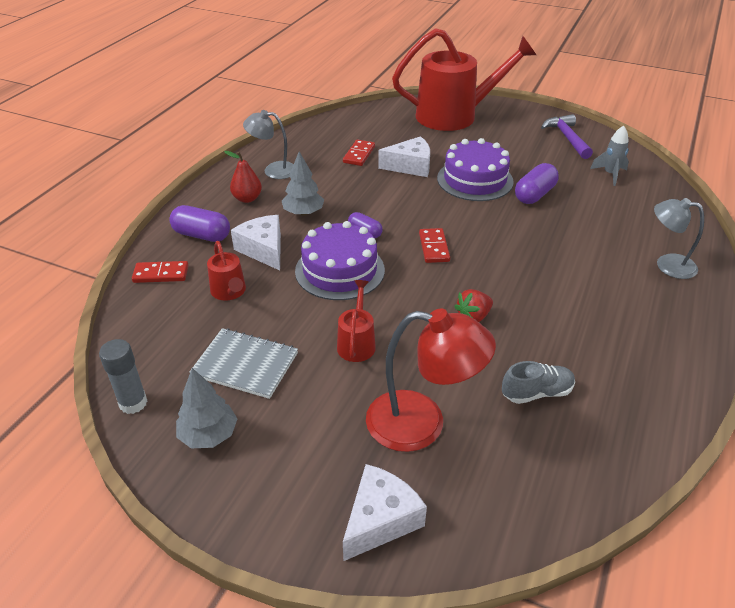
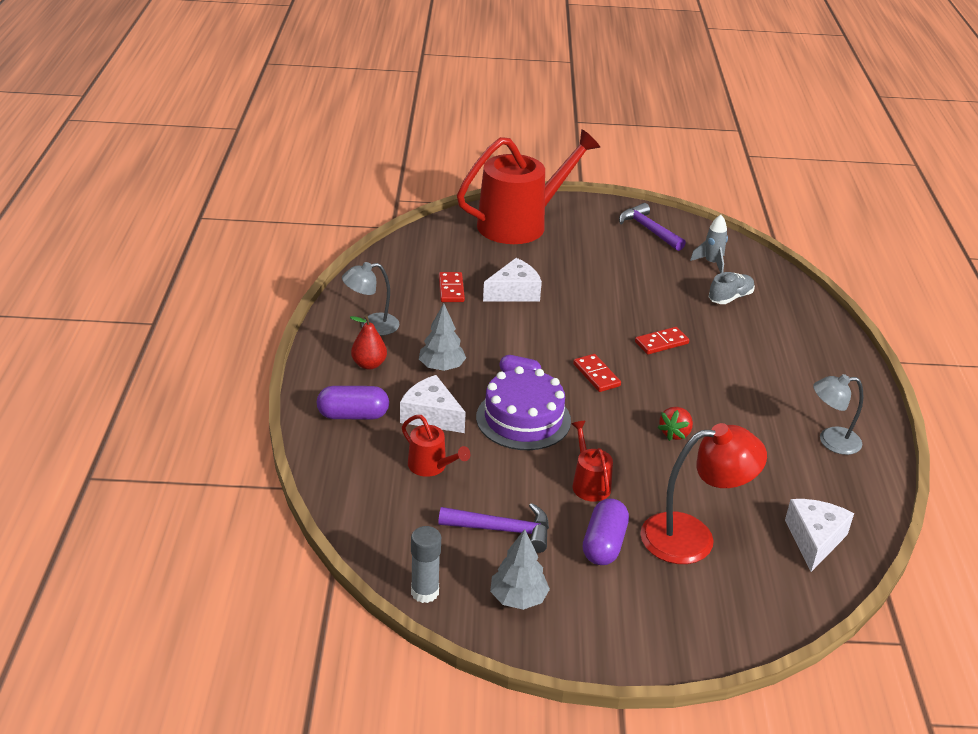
camera: 25 degrees left, 5 degrees down
(161, 274) = (344, 466): red domino -> red domino (661, 343)
(245, 365) = (502, 530): grey notebook -> purple hammer
(380, 520) = (710, 619): white cheese -> white cheese (814, 539)
(475, 180) = (588, 295): purple cake -> none
(534, 195) = (655, 299): purple capsule -> purple capsule (604, 544)
(536, 393) = (767, 486): grey shoe -> grey shoe (730, 298)
(667, 264) = (808, 345): grey lamp -> grey lamp (831, 441)

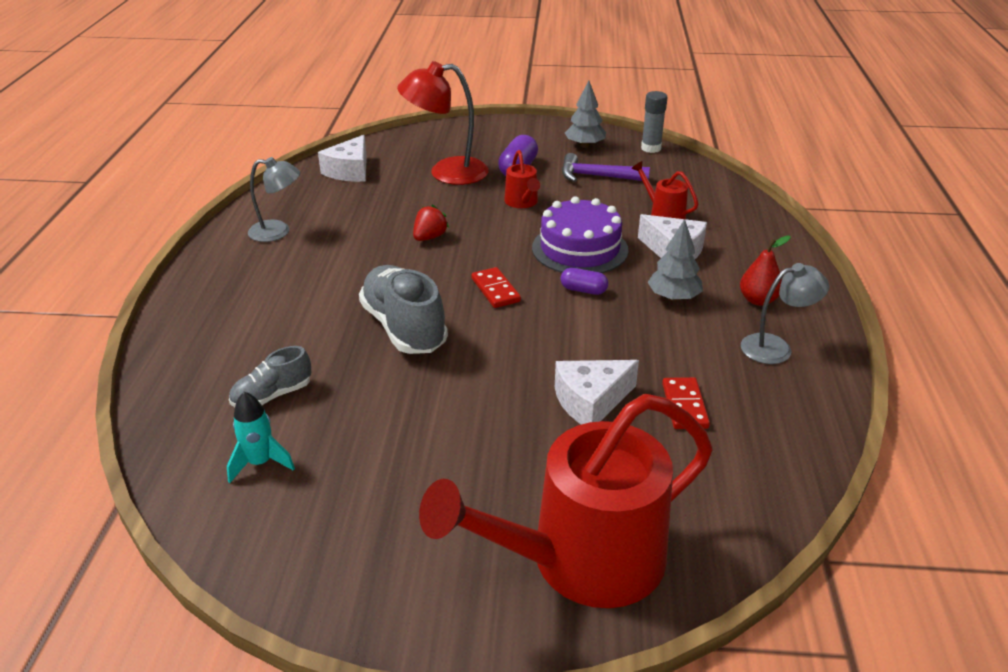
camera: 175 degrees left, 0 degrees up
(353, 415) = (752, 251): purple capsule -> none
(649, 230) = (333, 547): purple hammer -> none
(661, 343) = (404, 328): red domino -> grey shoe
(711, 263) = (260, 463): grey rocket -> turquoise rocket

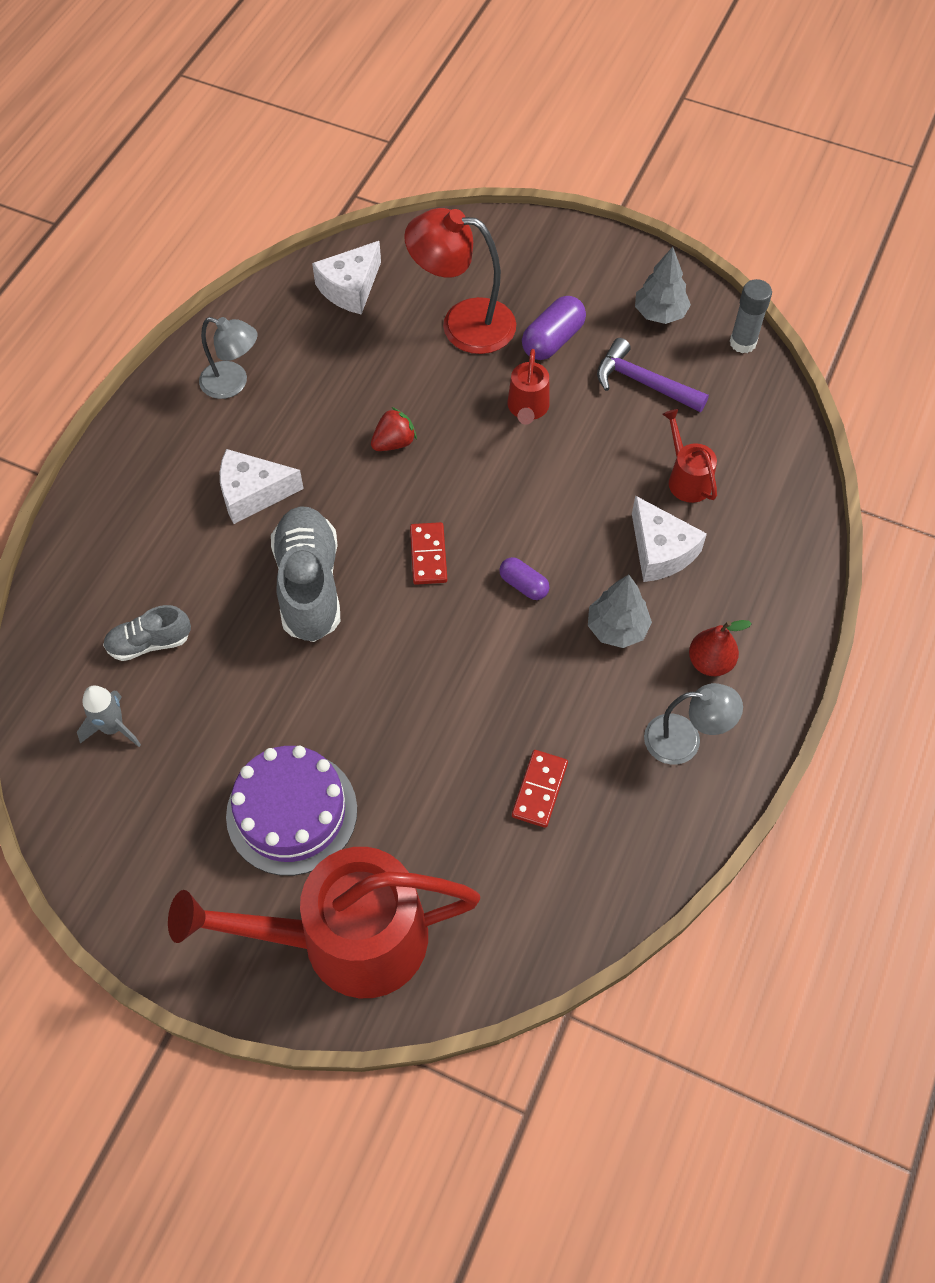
camera: 20 degrees right, 25 degrees up
(260, 463) = (113, 728): turquoise rocket -> grey rocket
(580, 249) = (554, 514): purple cake -> purple cake (292, 812)
(591, 401) = (449, 752): white cheese -> white cheese (253, 493)

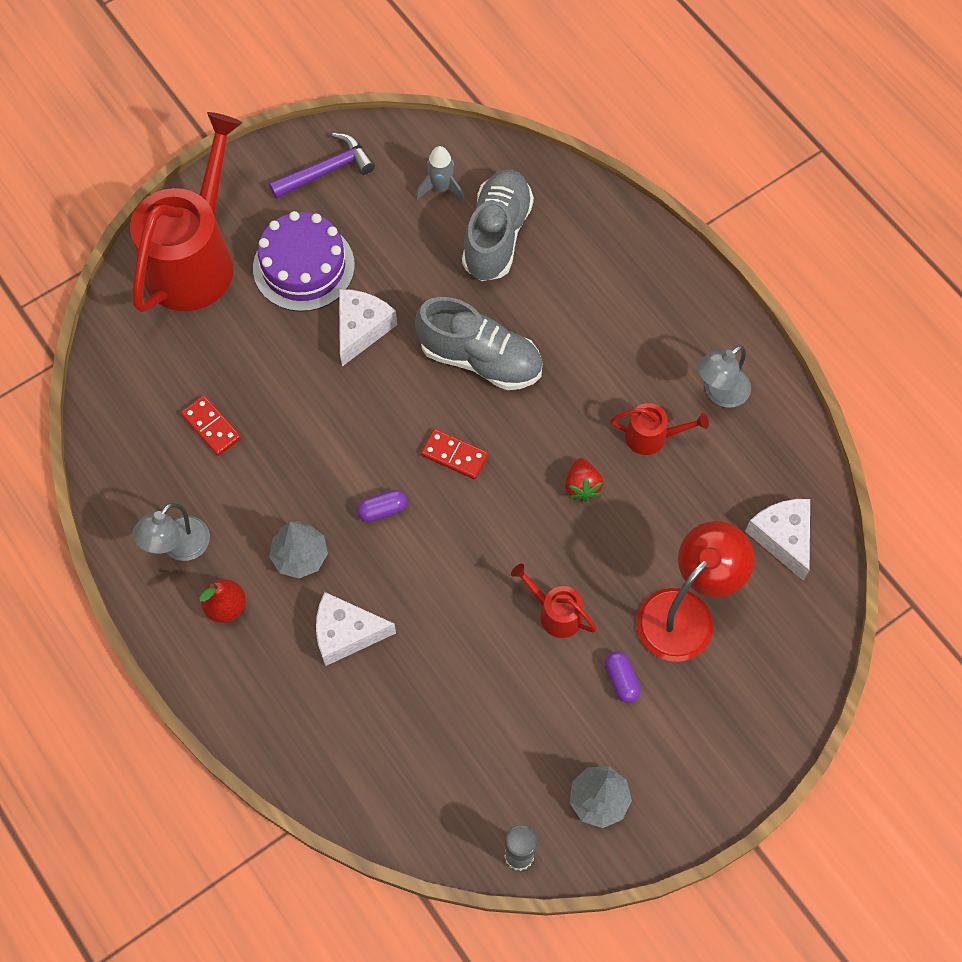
camera: 120 degrees right, 5 degrees up
(149, 643) = (497, 235): grey shoe -> grey shoe, size x1.78
(253, 493) = (593, 358): white cheese -> white cheese (361, 329)
(553, 340) = (621, 680): purple capsule -> purple capsule, size x0.63
(643, 383) = (525, 731): purple hammer -> purple hammer (326, 171)
(686, 478) = (402, 701): red watering can -> red watering can (652, 437)

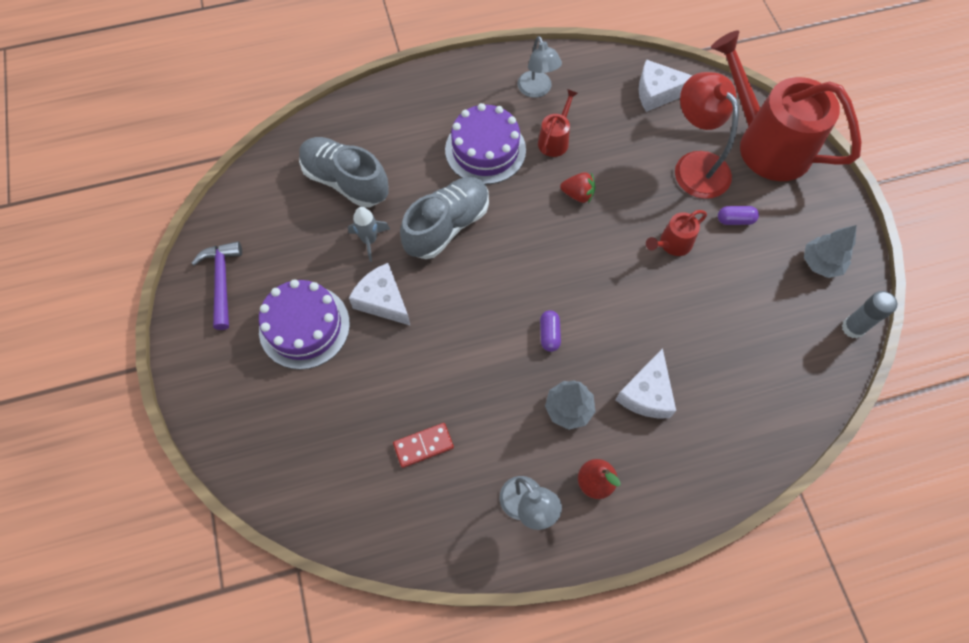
camera: 70 degrees left, 0 degrees up
(194, 258) = (252, 412): red watering can -> red watering can (766, 144)
(441, 188) = (284, 205): grey rocket -> grey rocket (369, 240)
(454, 455) = (521, 269): red domino -> none
(603, 364) = (485, 150): none -> purple cake

